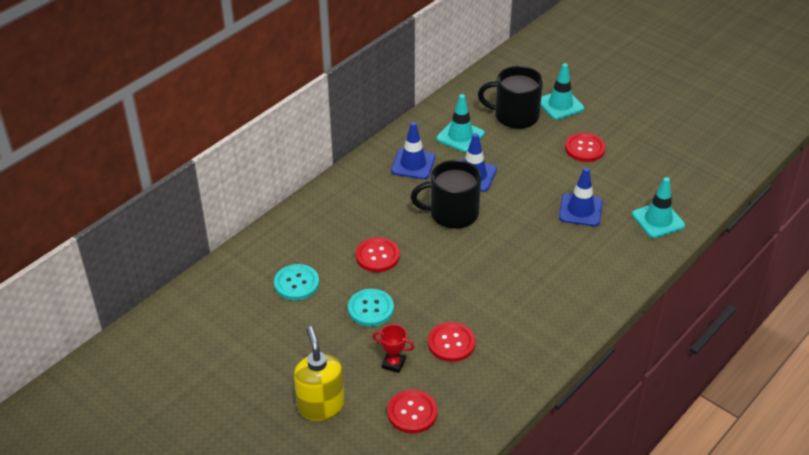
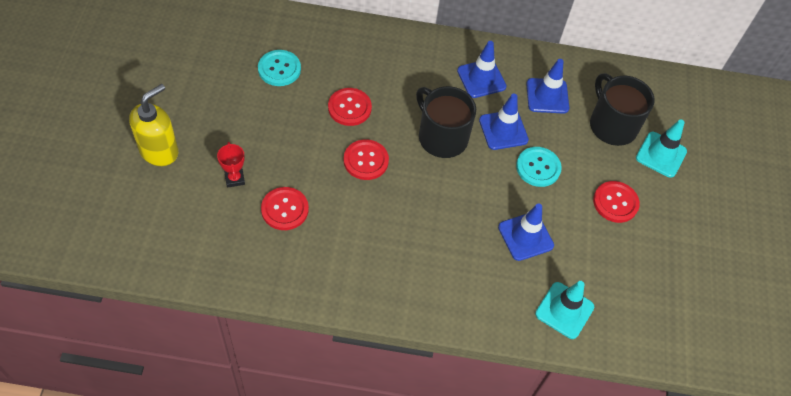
camera: 50 degrees right, 15 degrees up
(371, 309) = (285, 133): turquoise button -> turquoise button (538, 167)
(412, 412) = (189, 217): red button -> red button (366, 160)
(460, 136) = (547, 96): turquoise traffic cone -> blue traffic cone

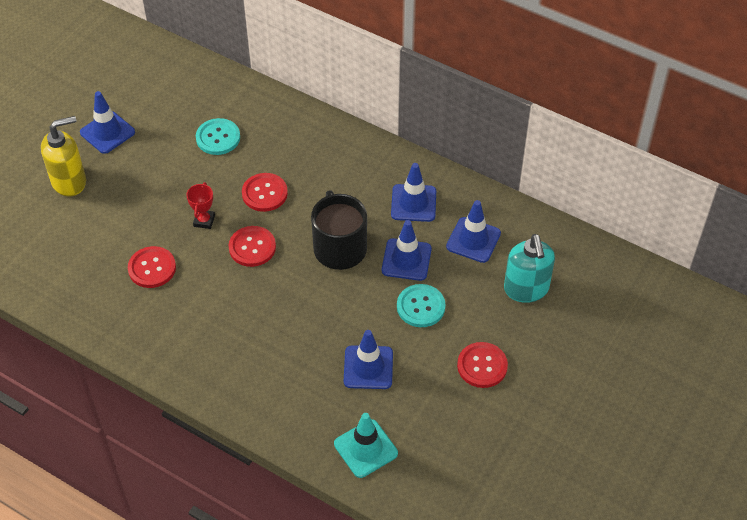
camera: 30 degrees right, 5 degrees down
(171, 93) = (107, 132): none -> blue traffic cone
(234, 178) = (122, 226): red trophy -> red trophy (204, 221)
(612, 125) = (526, 289): black mug -> turquoise soap dispenser
(661, 154) = (562, 335): turquoise traffic cone -> none

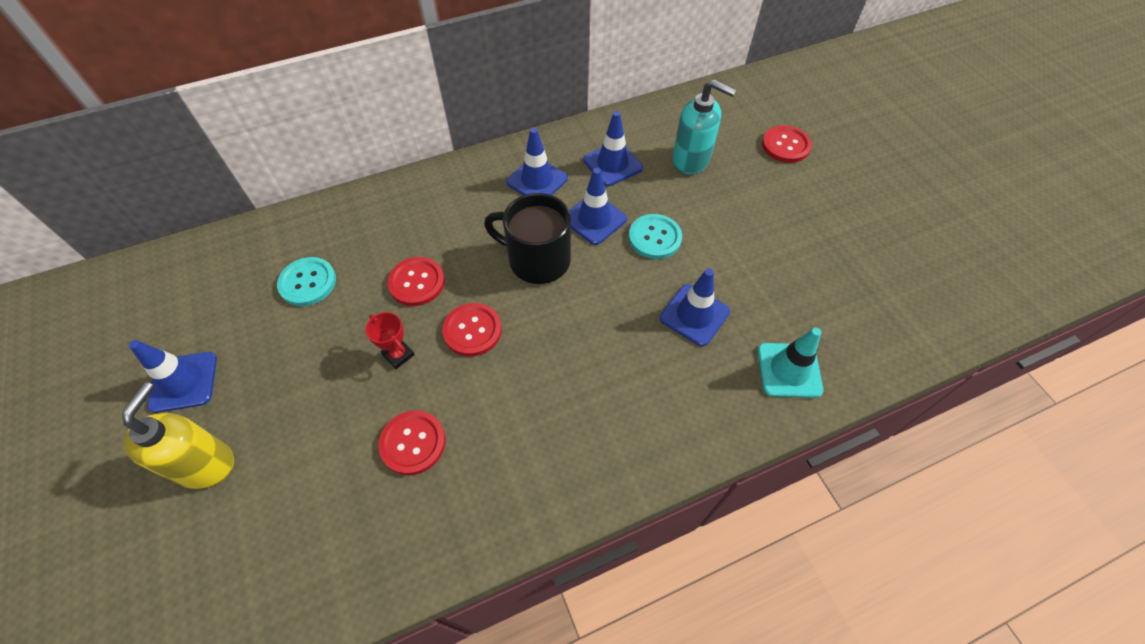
camera: 55 degrees left, 5 degrees up
(482, 366) = (751, 231): red button -> red button (785, 145)

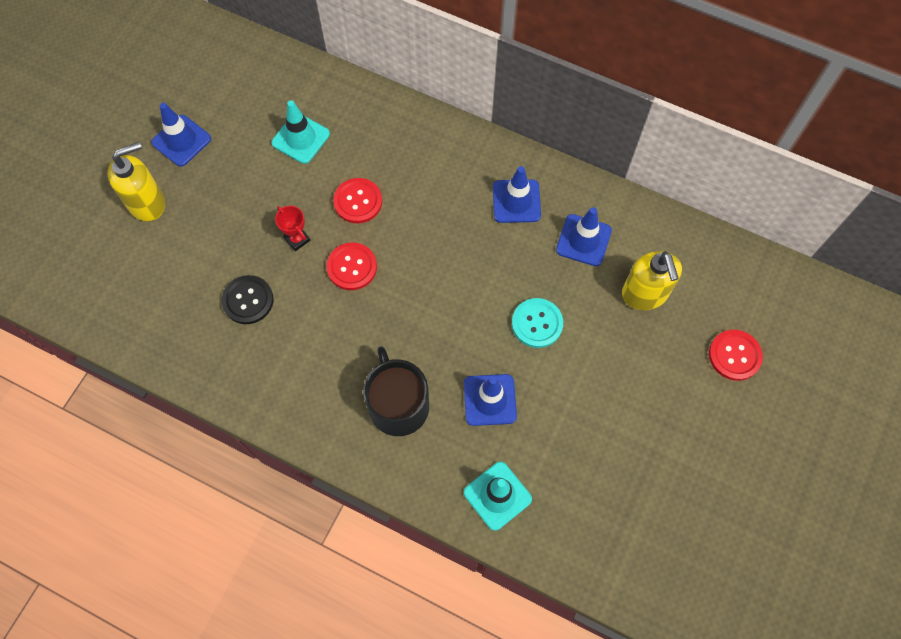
camera: 50 degrees right, 10 degrees up
(308, 282) = (301, 138): turquoise button -> turquoise traffic cone
(398, 355) = (297, 239): red trophy -> red trophy turned 45 degrees counterclockwise
(413, 443) = (248, 300): red button -> black button
(537, 259) = (444, 260): black mug -> black mug (398, 405)
(594, 219) = (516, 269): blue traffic cone -> none
(691, 160) = (644, 294): turquoise soap dispenser -> yellow soap dispenser

